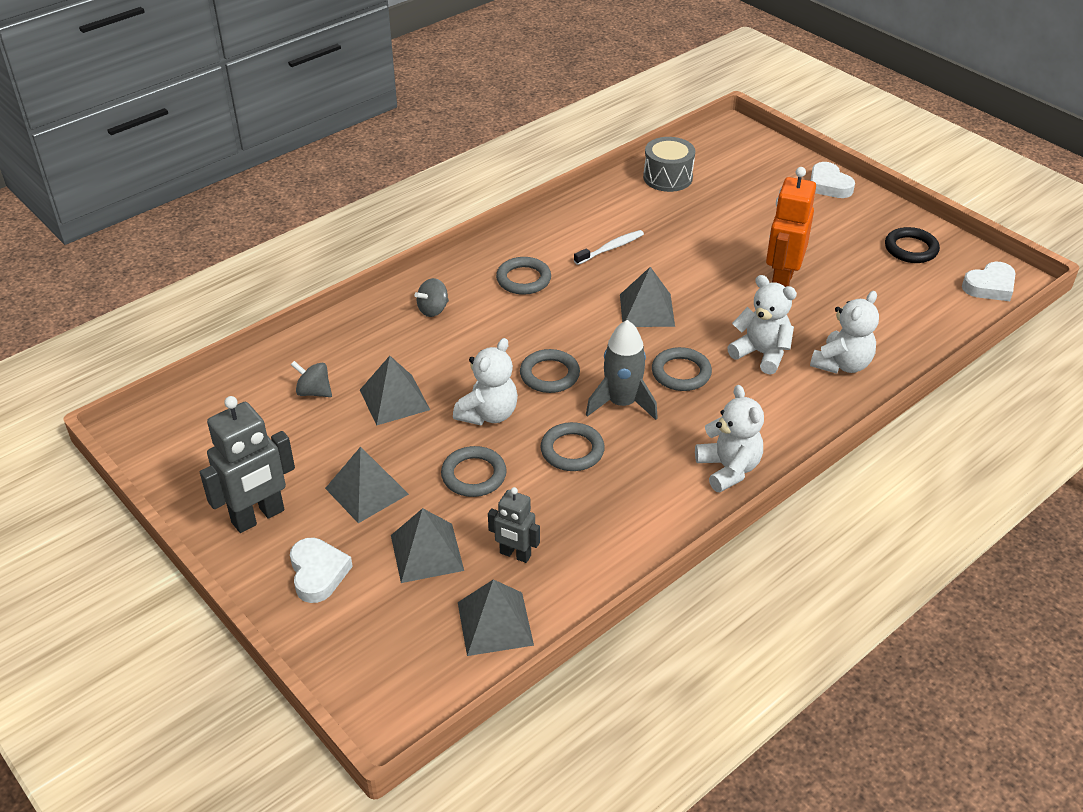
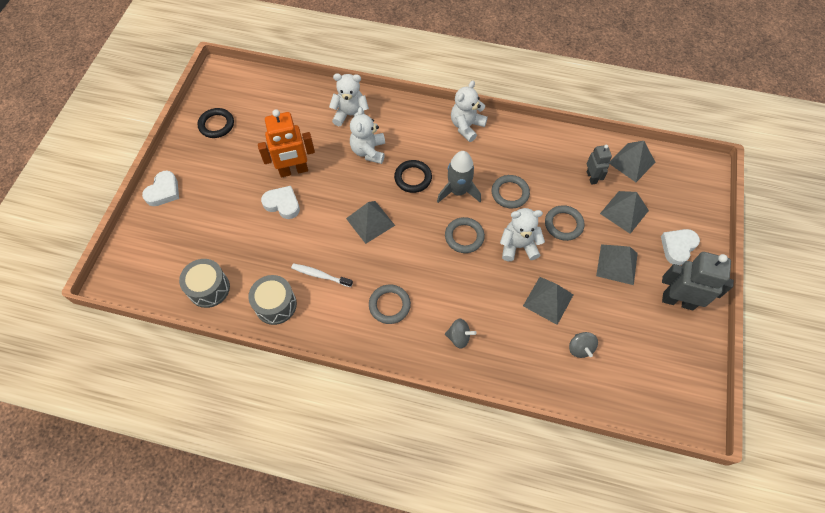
camera: 125 degrees left, 20 degrees up
(605, 209) = (275, 305): none -> grey drum
(681, 373) = (413, 178): grey ring -> black ring
(990, 286) = (233, 80): white heart -> white heart (282, 204)

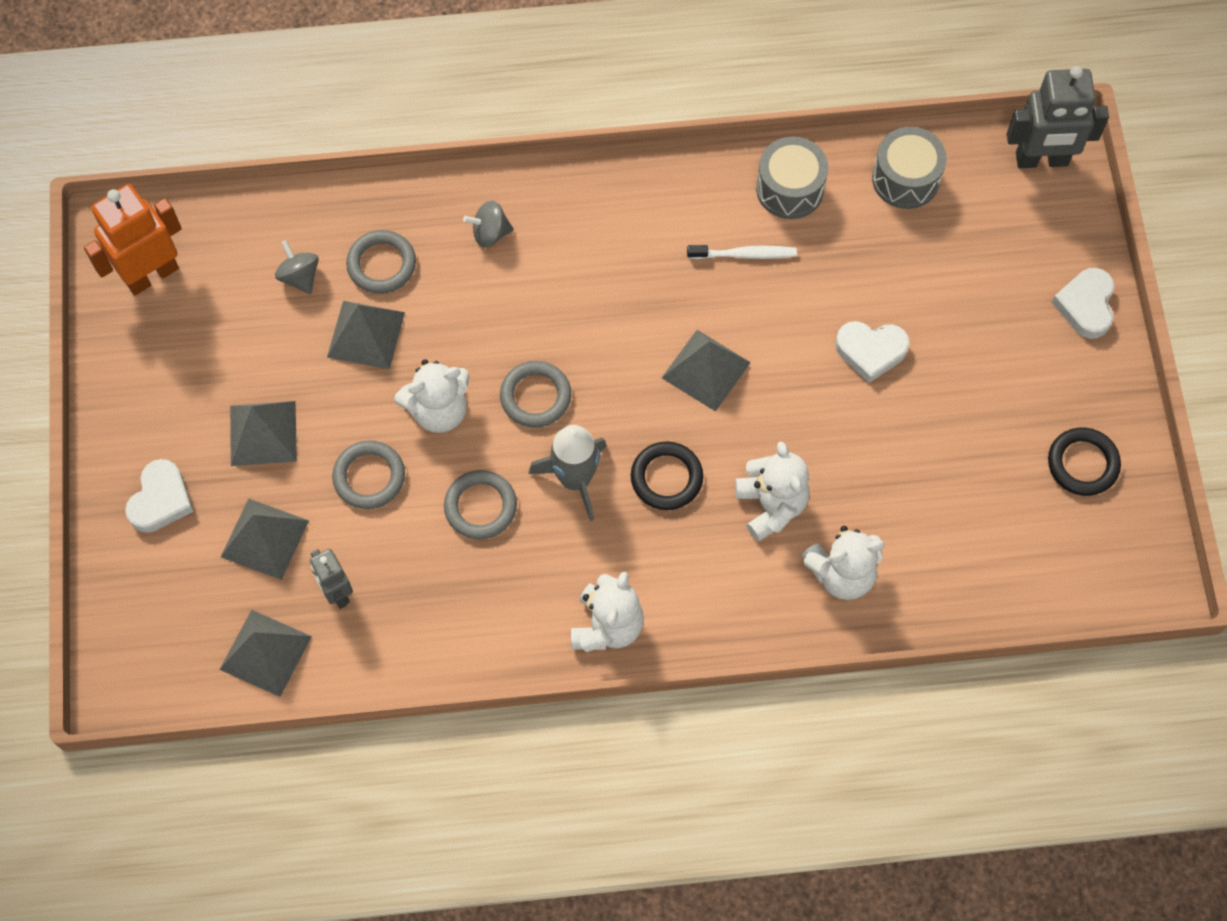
camera: 160 degrees right, 5 degrees up
(293, 171) = (887, 419): orange robot -> orange robot (151, 274)
(389, 305) = (614, 245): grey ring -> grey ring (381, 264)
(678, 300) = (153, 402): grey robot -> grey robot (1041, 160)

